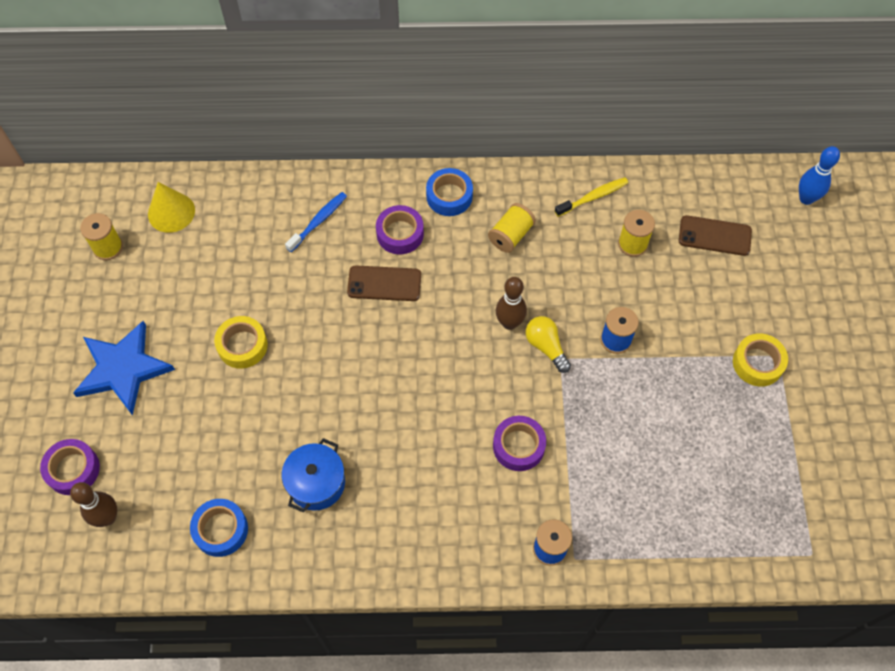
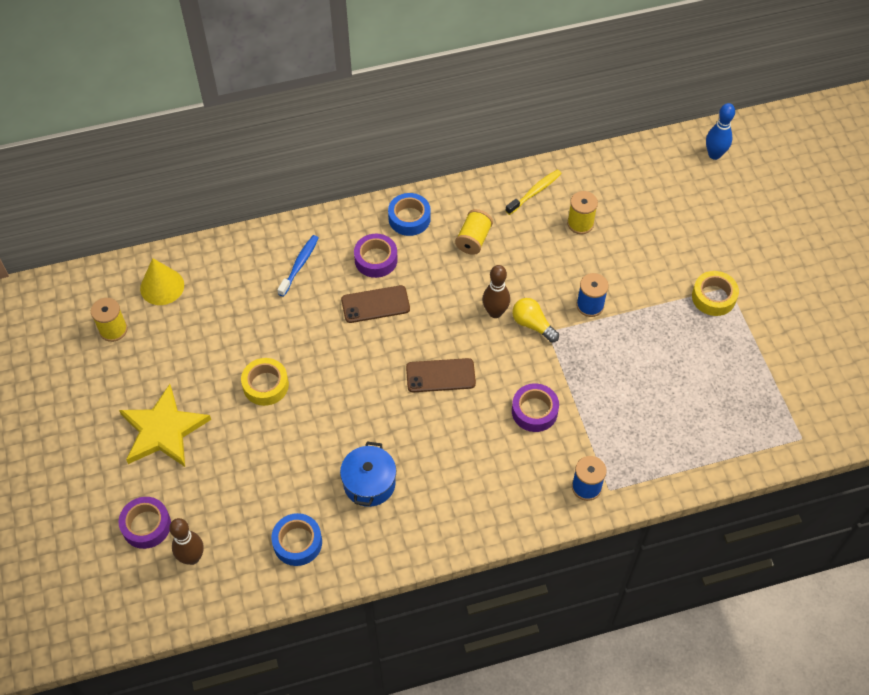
camera: 15 degrees left, 5 degrees down
(123, 369) = (163, 430): blue star -> yellow star
(714, 236) = (647, 201): brown phone -> brown phone (440, 375)

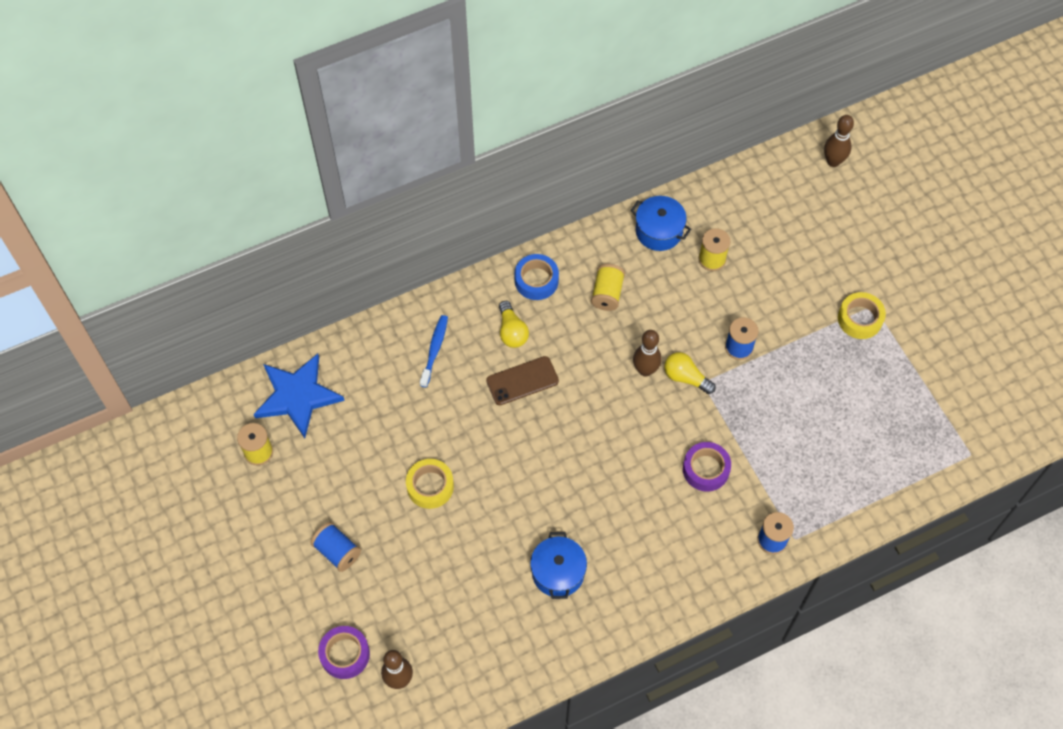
camera: 10 degrees left, 5 degrees up
(162, 286) = (297, 396): yellow cone -> blue star
(163, 430) = (337, 551): yellow star -> blue spool
(297, 542) = (500, 646): blue tape -> none
(376, 259) = (512, 331): purple tape -> yellow light bulb
(440, 375) = (604, 447): brown phone -> none
(535, 192) = (659, 231): yellow toothbrush -> blue pot
(714, 154) = (833, 161): blue bowling pin -> brown bowling pin

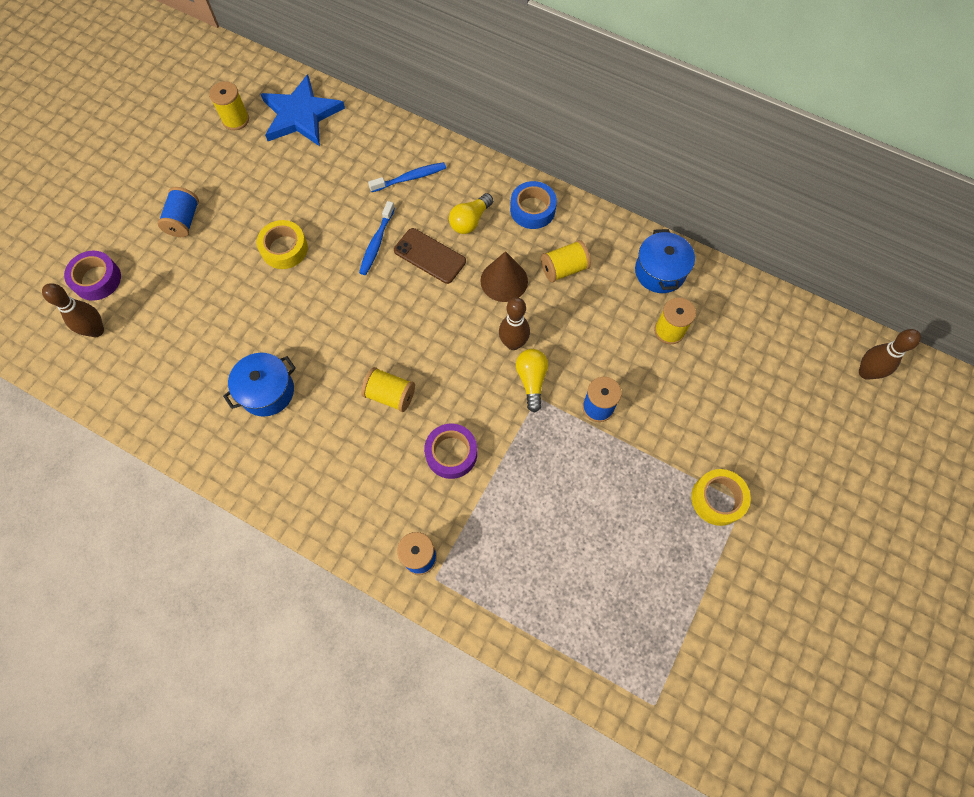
camera: 55 degrees right, 5 degrees up
(479, 413) = (376, 243): none -> blue toothbrush
(586, 342) = (504, 281): none -> brown cone
(626, 483) = (390, 395): none -> yellow spool

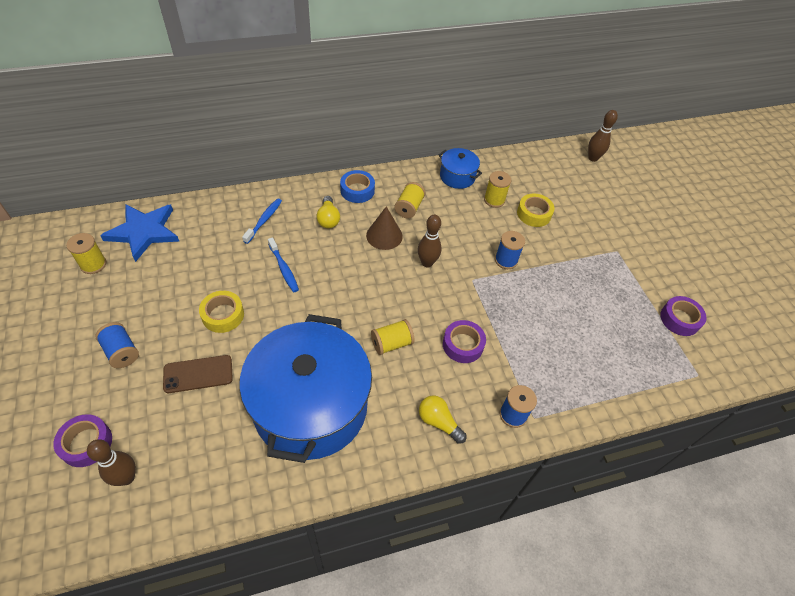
camera: 50 degrees left, 15 degrees down
(267, 391) = (310, 406): blue pot -> blue pot, size x2.29
(429, 256) = (326, 253): brown phone -> brown phone (198, 374)
(531, 380) = (459, 273): yellow light bulb -> yellow light bulb (438, 422)
(714, 636) = (679, 319): none -> purple tape
(717, 499) = (606, 258): yellow tape -> yellow tape (534, 214)

